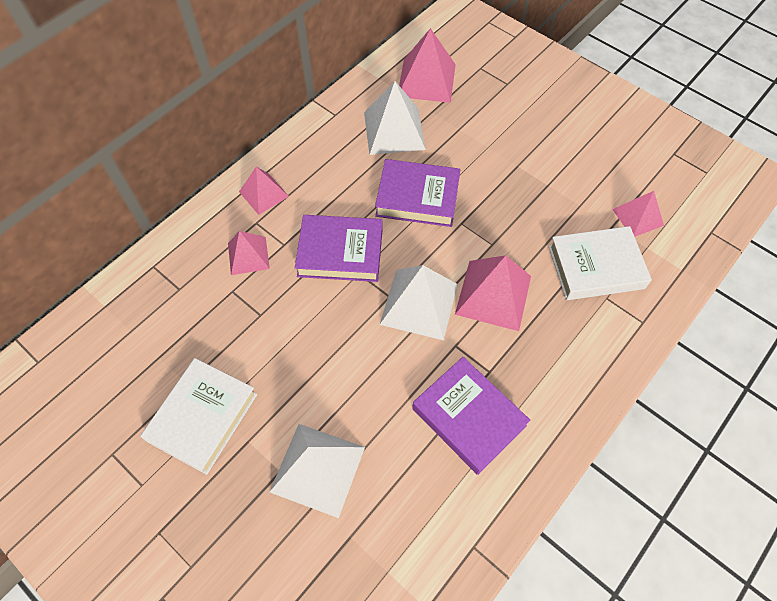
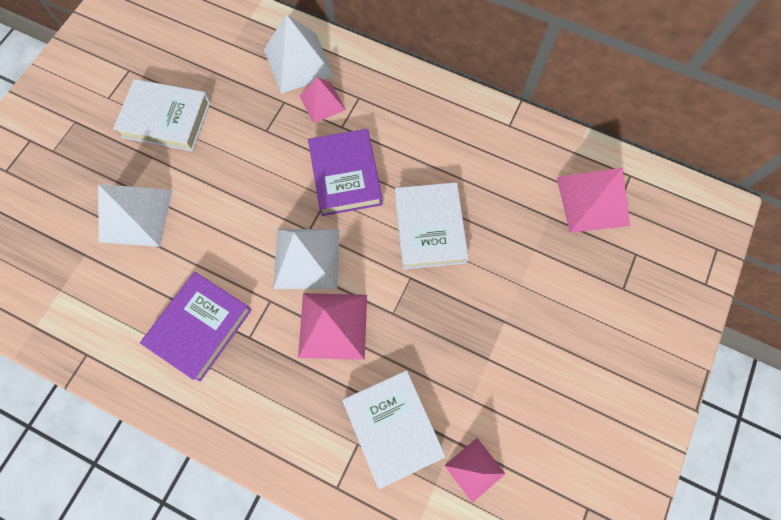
camera: 75 degrees right, 10 degrees up
(264, 194) = (392, 93): pink pyramid -> none
(394, 130) = (508, 186): white pyramid -> white pyramid (298, 63)
(417, 197) = (429, 228): purple book -> white book

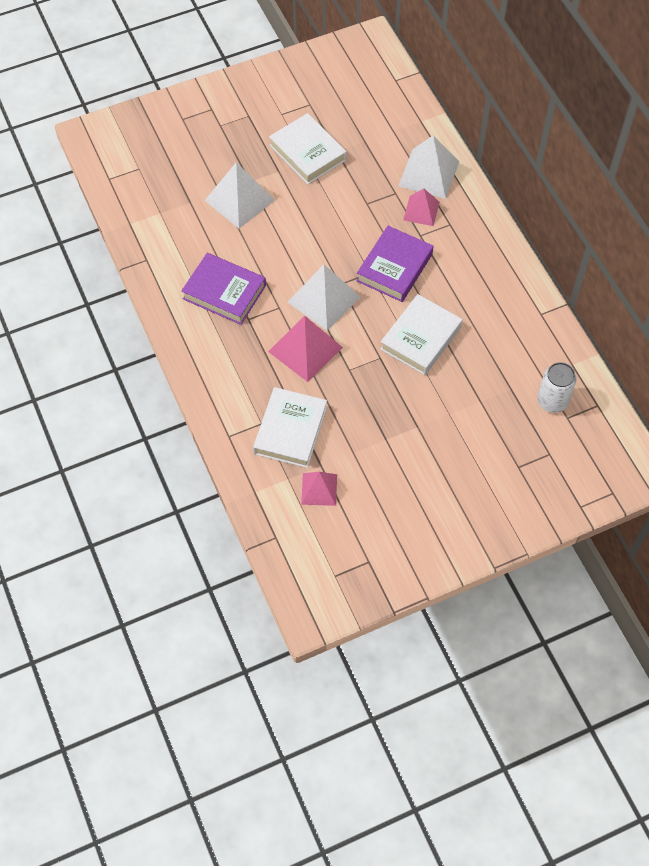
camera: 40 degrees right, 10 degrees down
(200, 327) = (224, 292): purple book -> purple book turned 45 degrees clockwise
(592, 201) = (552, 401): pink pyramid -> white can

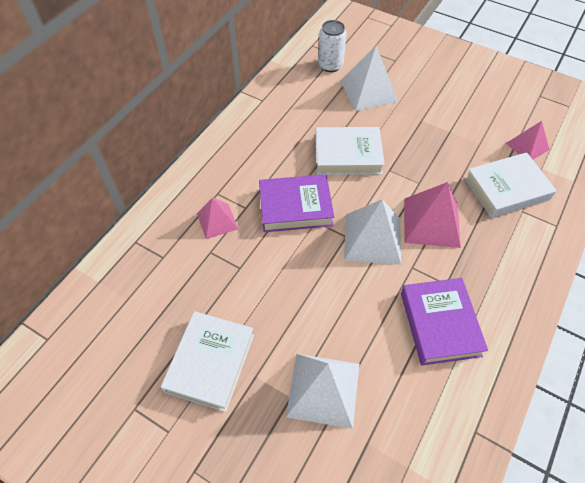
camera: 125 degrees left, 5 degrees down
(428, 174) = (167, 238): white pyramid -> white pyramid (369, 91)

